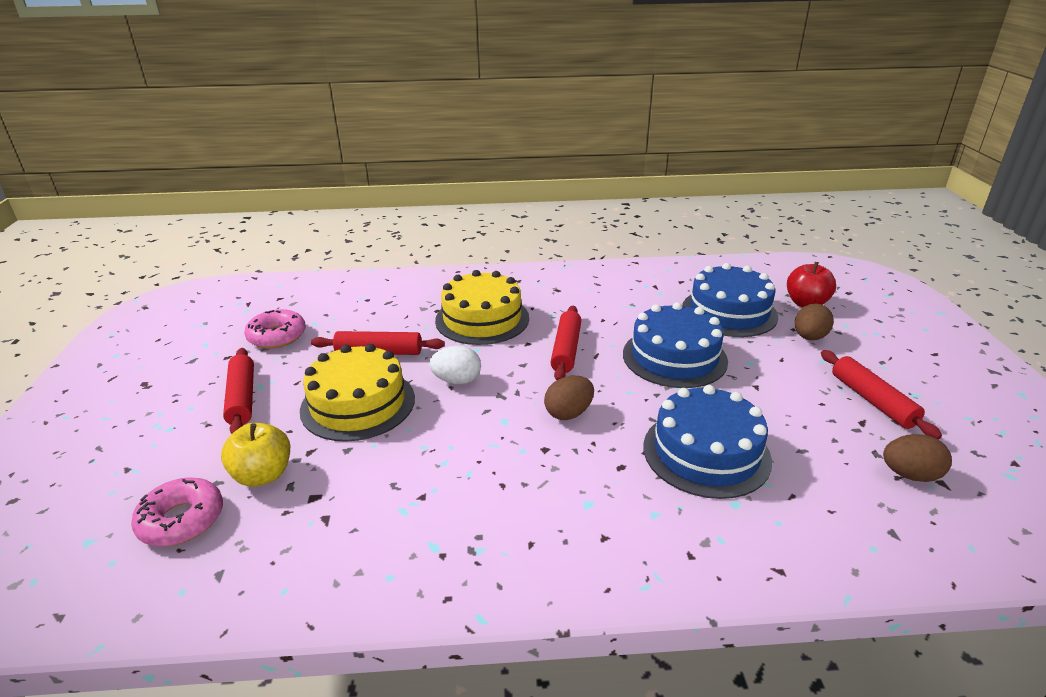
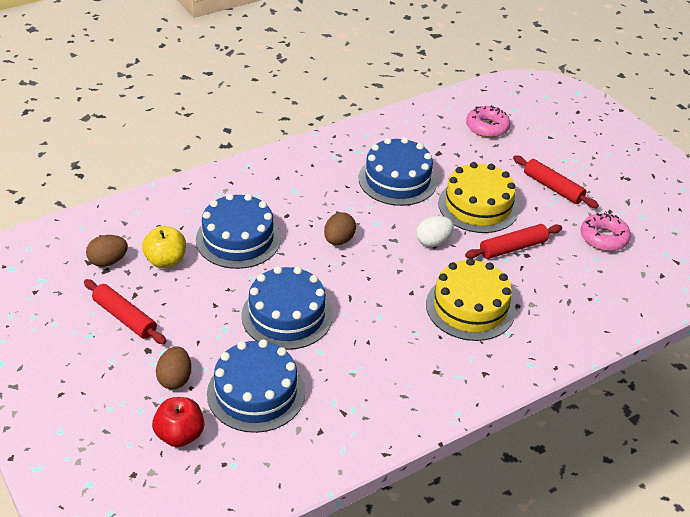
camera: 150 degrees right, 10 degrees up
(263, 475) = (477, 154): yellow apple -> yellow apple (166, 261)
(420, 471) = (397, 180): none -> blue cake
(566, 350) = (376, 295): red rolling pin -> none

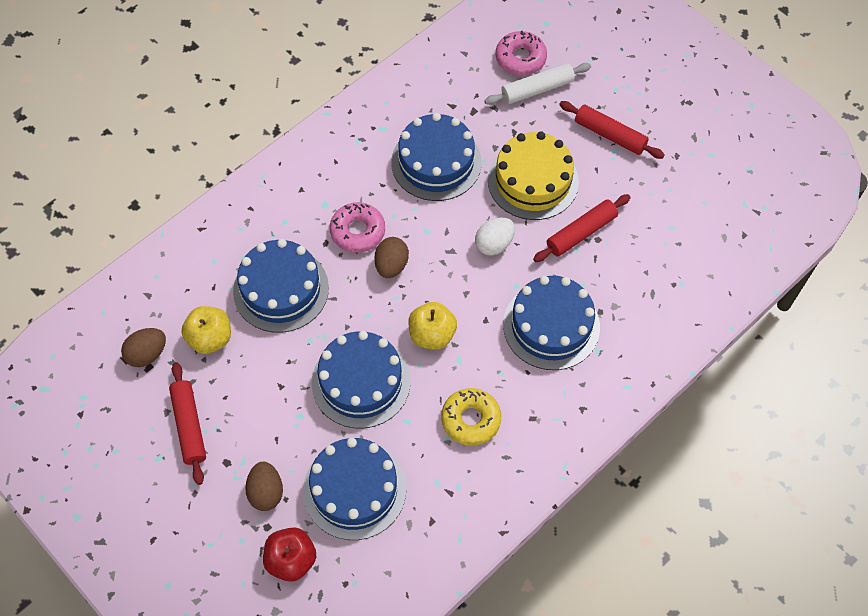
camera: 10 degrees left, 20 degrees up
(125, 318) = (189, 426): red rolling pin -> red rolling pin turned 45 degrees clockwise
(360, 294) = (432, 335): none -> yellow apple
(378, 361) = (471, 420): none -> yellow donut
(470, 307) = (551, 326): yellow cake -> blue cake
(496, 148) = (537, 89): none -> white rolling pin
(604, 238) = (676, 196): pink donut -> pink donut (357, 231)

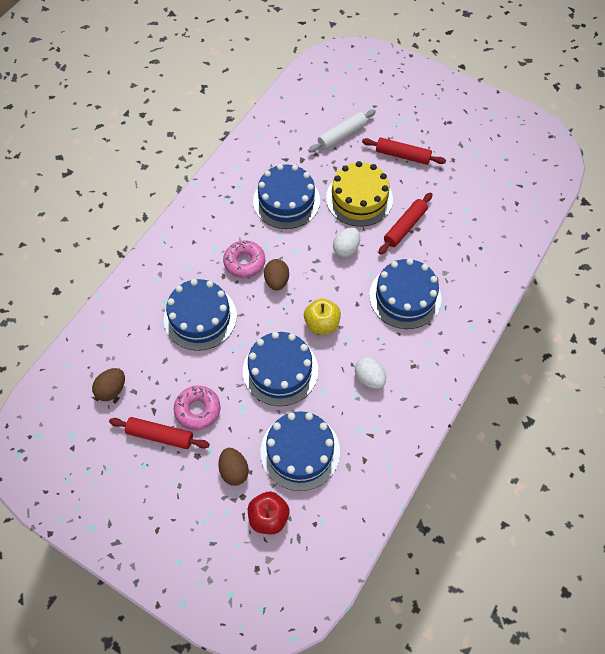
camera: 15 degrees left, 0 degrees up
(189, 426) = (160, 435): red rolling pin -> red rolling pin turned 45 degrees counterclockwise
(210, 338) = (157, 366): yellow apple -> none
(471, 420) = (369, 378): yellow donut -> white egg
(520, 58) = (323, 117): pink donut -> pink donut (198, 410)

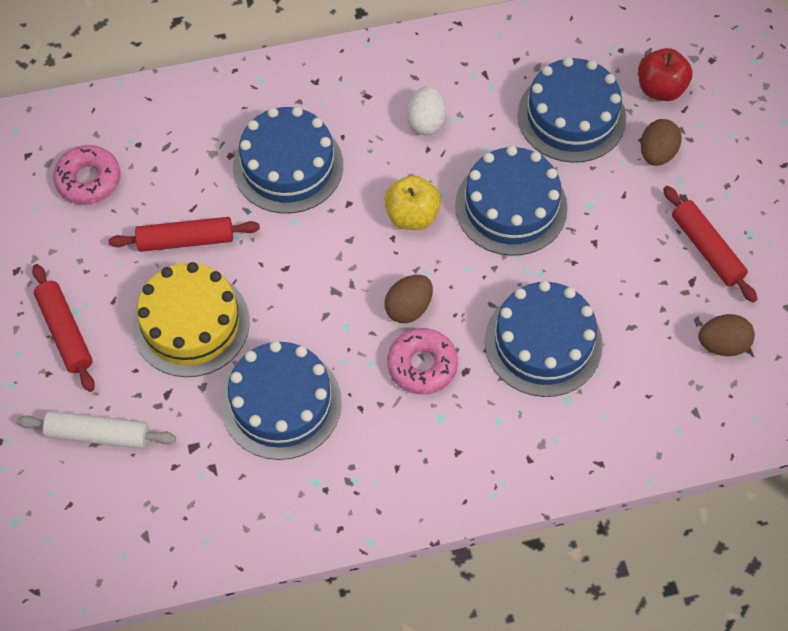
camera: 135 degrees left, 0 degrees up
(198, 410) = (641, 241): pink donut -> pink donut (88, 180)
(346, 249) = (284, 275): white egg -> none

